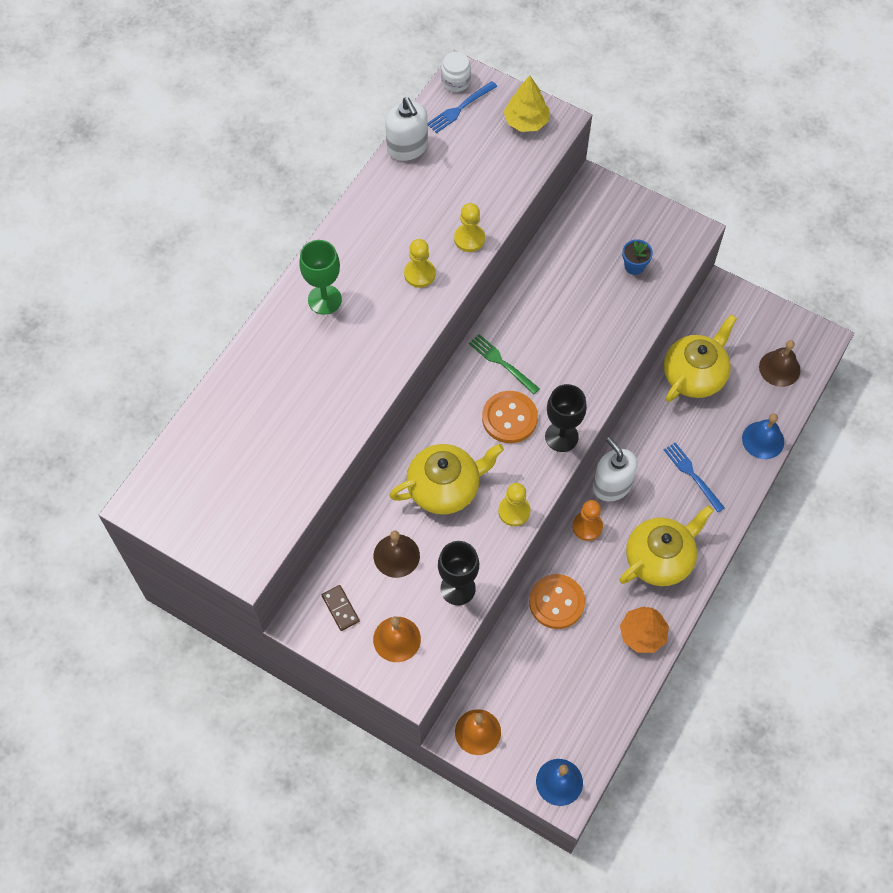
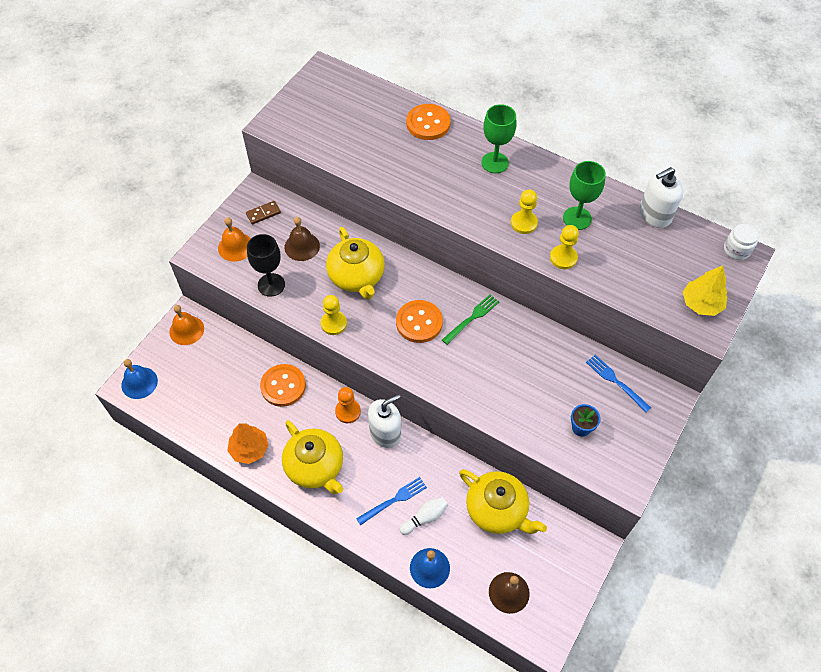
camera: 90 degrees right, 5 degrees down
(254, 372) = (428, 123): none -> orange button
(412, 221) = (577, 218): none -> green goblet
(460, 109) = (705, 252): blue fork -> blue fork (615, 381)
(561, 436) = (401, 360): black goblet -> none
(709, 444) = (425, 518): none -> white bowling pin

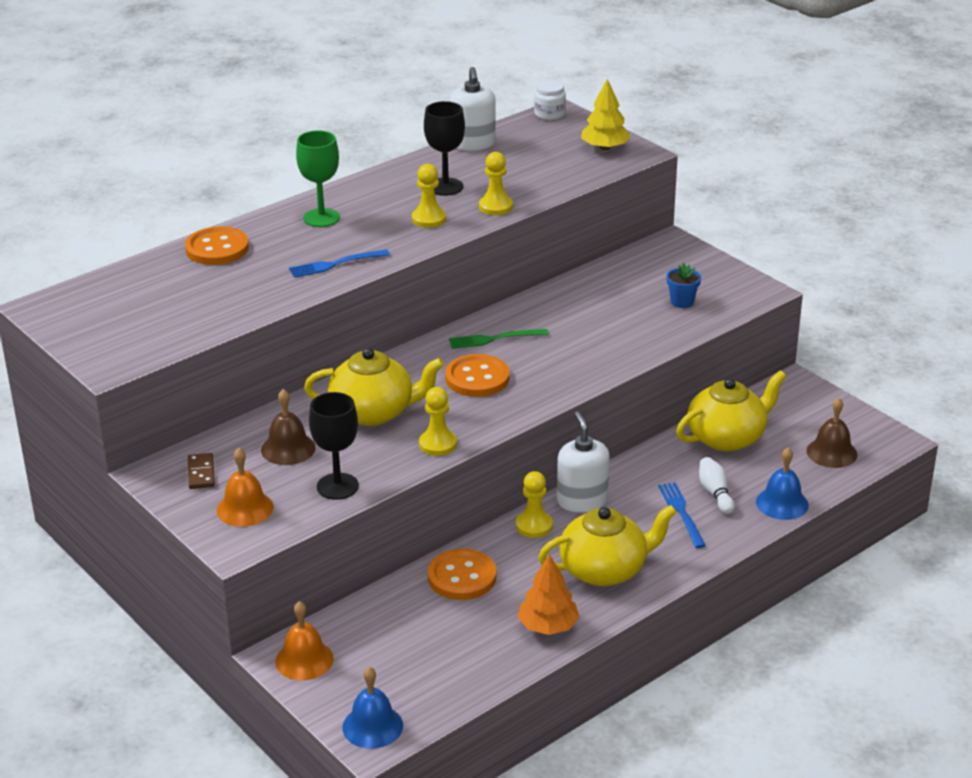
camera: 70 degrees left, 25 degrees down
(348, 411) = (534, 526): orange pawn -> yellow pawn
(472, 318) = (494, 339): green fork -> green fork turned 75 degrees counterclockwise
(577, 218) = (445, 187): green goblet -> black goblet
(615, 381) = (634, 268): blue fork -> blue fork (335, 264)

